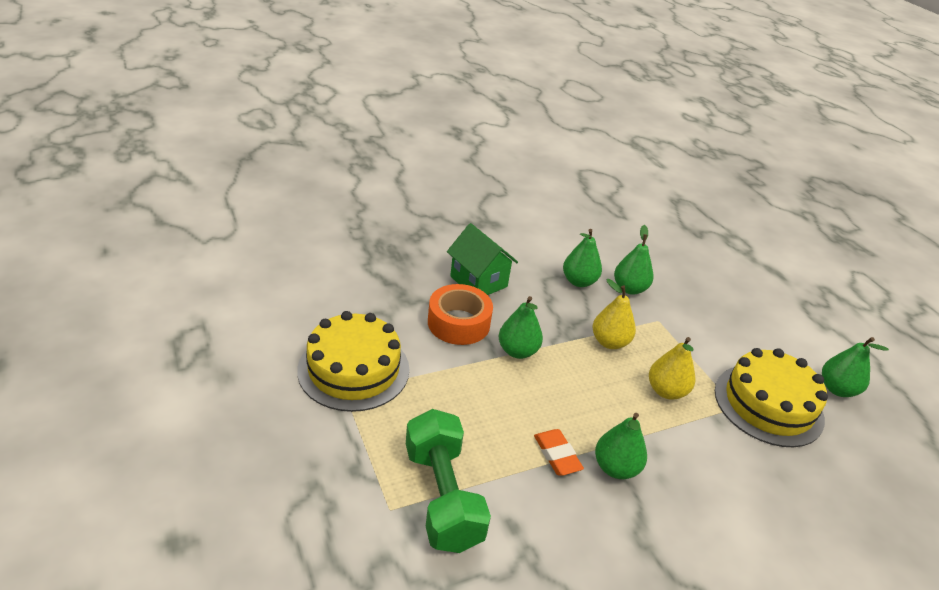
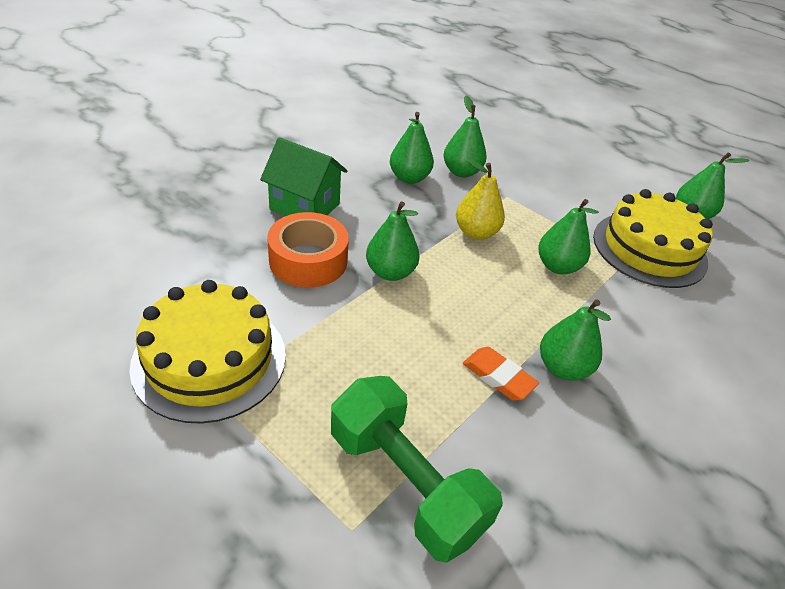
camera: 25 degrees left, 5 degrees up
(666, 391) = (557, 266): yellow pear -> green pear

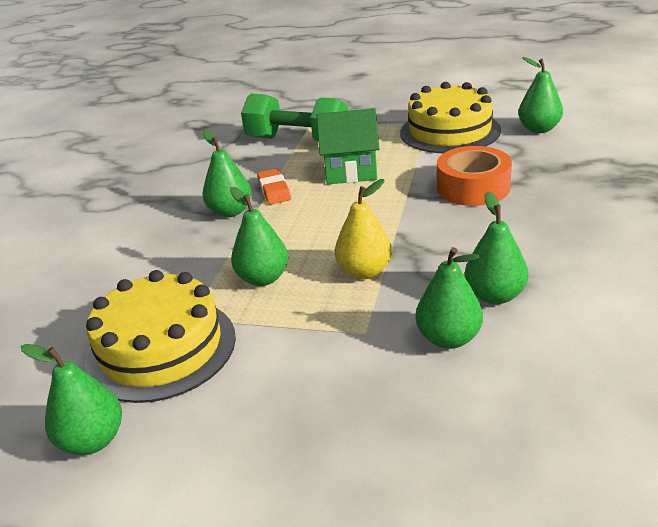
camera: 160 degrees right, 10 degrees down
(304, 206) = (540, 217): green house -> green house (351, 171)
(390, 272) = (404, 208): green pear -> green pear (539, 129)
(498, 377) = (274, 190): orange eraser -> orange eraser turned 60 degrees clockwise

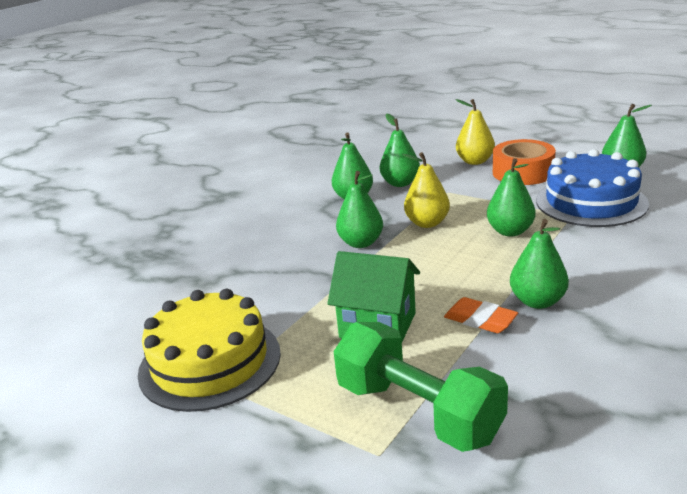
camera: 160 degrees left, 5 degrees down
(161, 348) = (591, 202): yellow cake -> blue cake
(274, 190) = (480, 320): orange eraser -> orange eraser turned 60 degrees counterclockwise
(351, 426) = (475, 161): none -> yellow pear
(473, 187) = (278, 274): orange tape -> orange tape (523, 172)
(539, 129) = (122, 334): green pear -> green pear (361, 243)

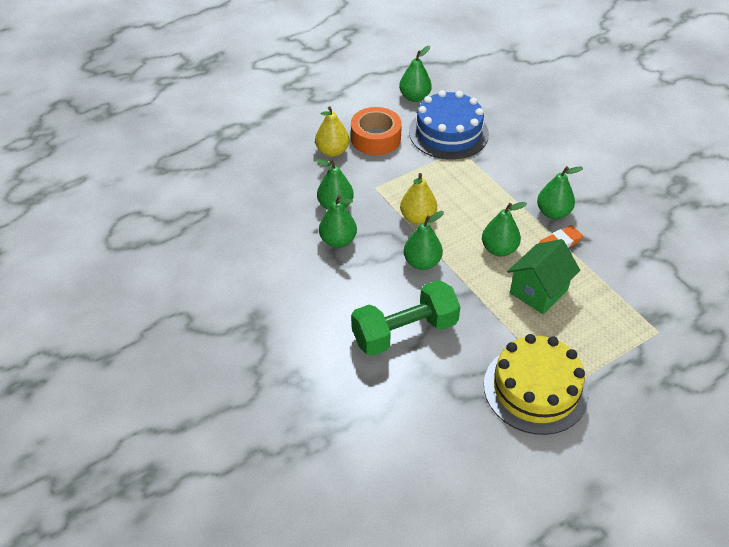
camera: 70 degrees left, 20 degrees up
(418, 411) = (631, 304): green dumbbell -> green dumbbell (404, 332)
(510, 231) = (461, 185): green pear -> green pear (499, 249)

